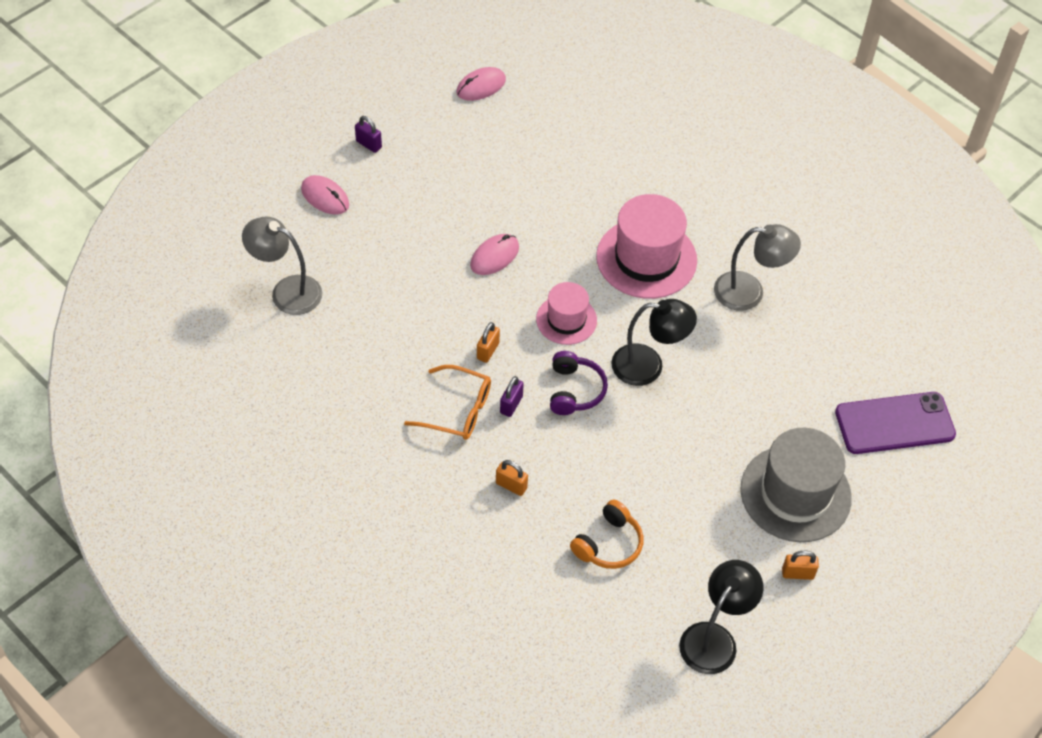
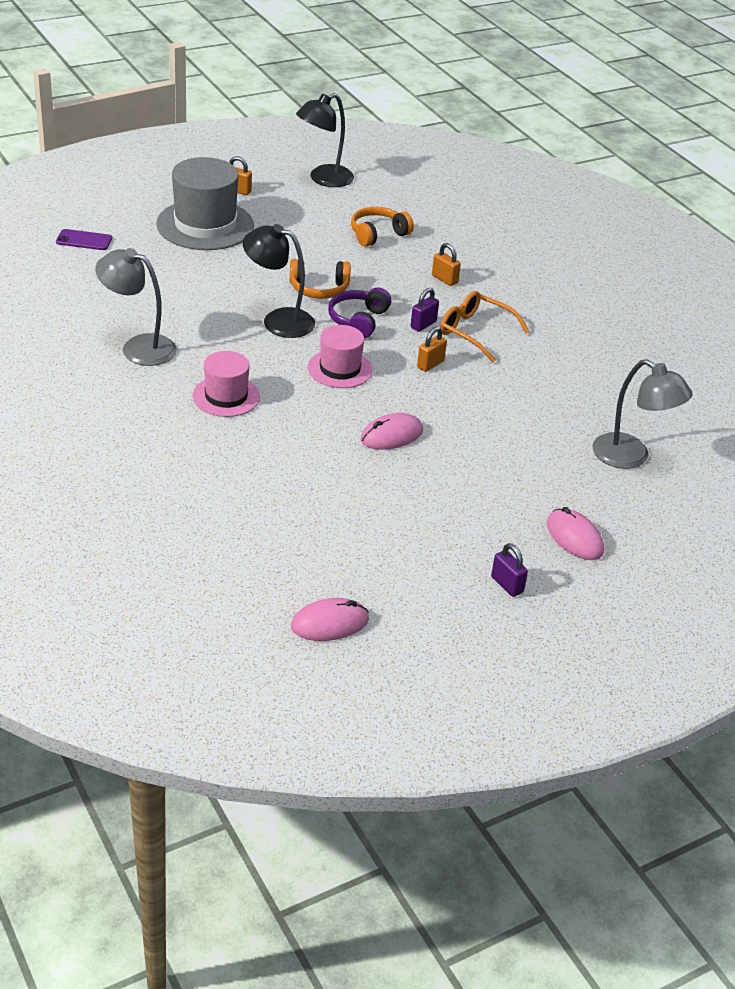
camera: 165 degrees left, 15 degrees down
(631, 425) = (319, 289): none -> orange headphones
(646, 258) = (226, 396): pink hat -> pink hat, size x0.59
(894, 423) = (84, 240): purple phone -> purple phone, size x0.50

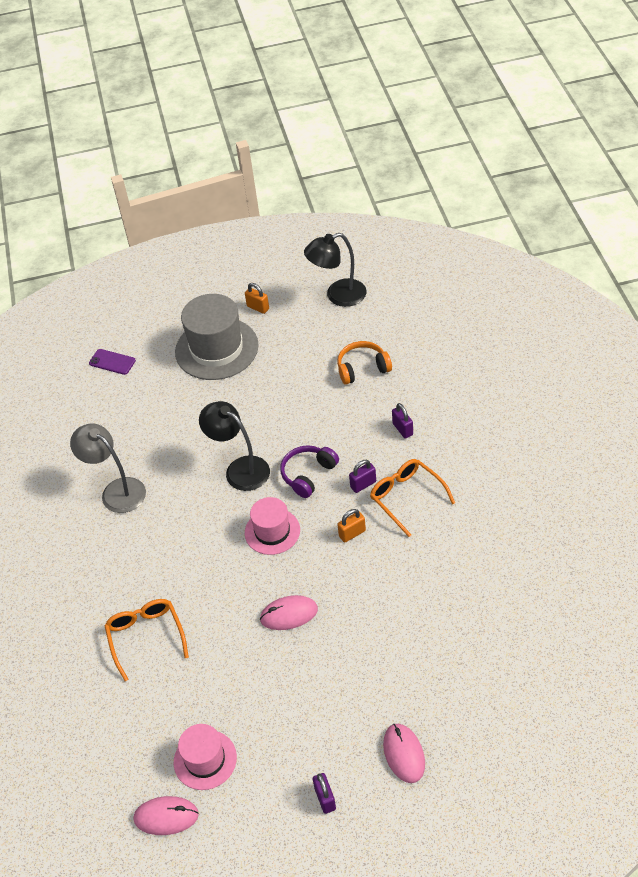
camera: 25 degrees right, 10 degrees up
(226, 396) = (168, 554): pink hat -> pink hat (205, 760)
(232, 469) = (146, 637): none -> orange glasses
(319, 289) = (287, 433): orange headphones -> none
(444, 279) = (402, 429): orange padlock -> purple padlock
(631, 457) = (492, 666): grey lamp -> none

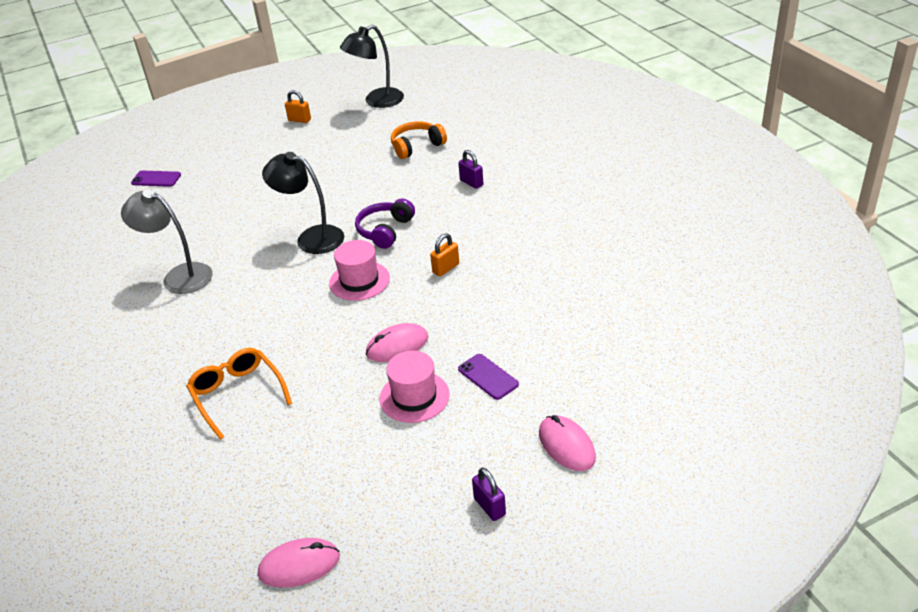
camera: 15 degrees left, 10 degrees down
(205, 760) = (334, 497): pink hat -> pink hat (414, 396)
(216, 349) = (264, 154): grey hat -> none
(358, 666) = (488, 377): none -> purple phone
(363, 484) = (445, 229): purple padlock -> none
(406, 497) = (493, 231): orange glasses -> none

